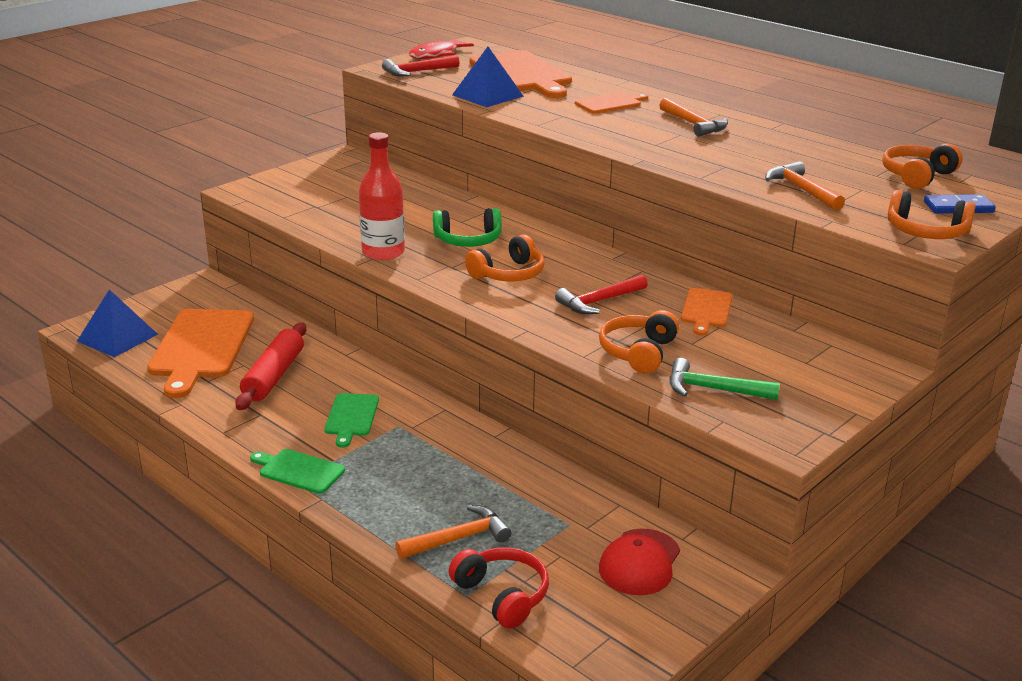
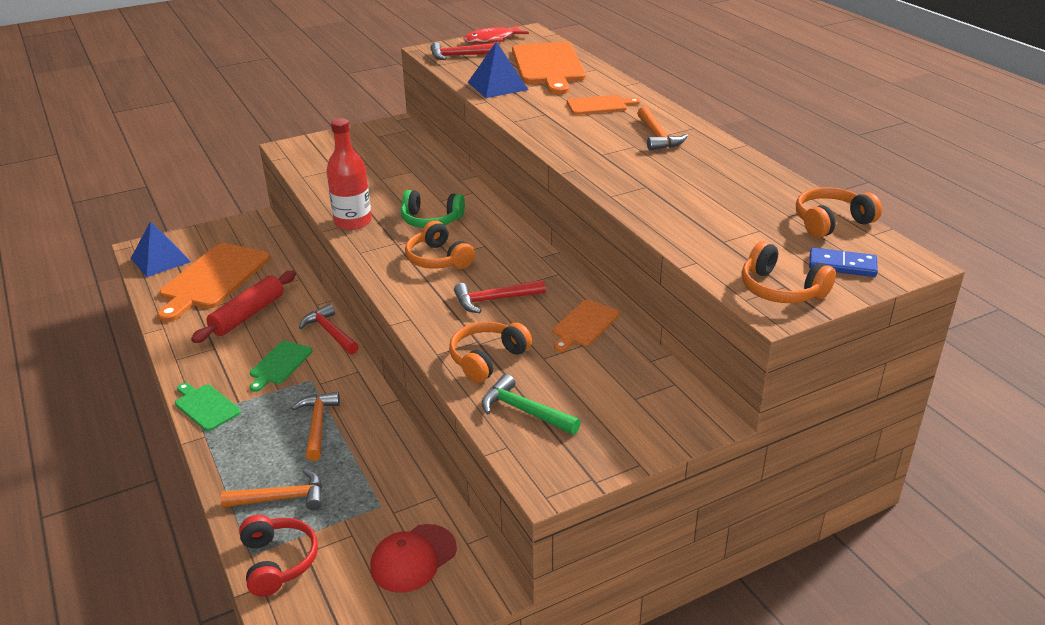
camera: 20 degrees right, 5 degrees up
(384, 378) = (330, 332): none -> red hammer
(508, 274) = (438, 259): orange headphones -> orange headphones turned 75 degrees clockwise
(801, 190) = (696, 223): orange hammer -> orange hammer (317, 425)

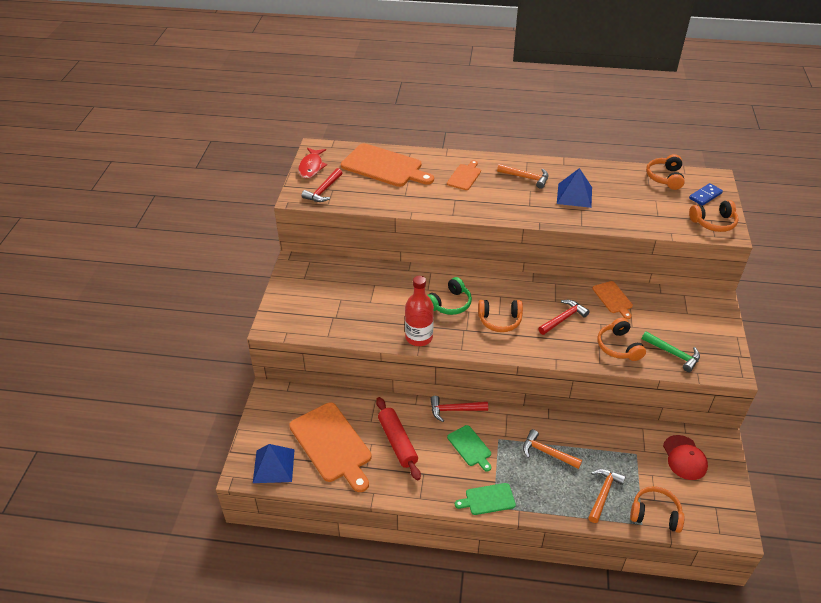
camera: 55 degrees left, 10 degrees up
(278, 562) = (655, 514): red headphones -> orange headphones
(494, 300) = (563, 318): red hammer -> red hammer turned 150 degrees counterclockwise
(497, 86) = (392, 198): blue pyramid -> blue pyramid (574, 195)
(524, 411) = (673, 354): green hammer -> green hammer turned 120 degrees counterclockwise

